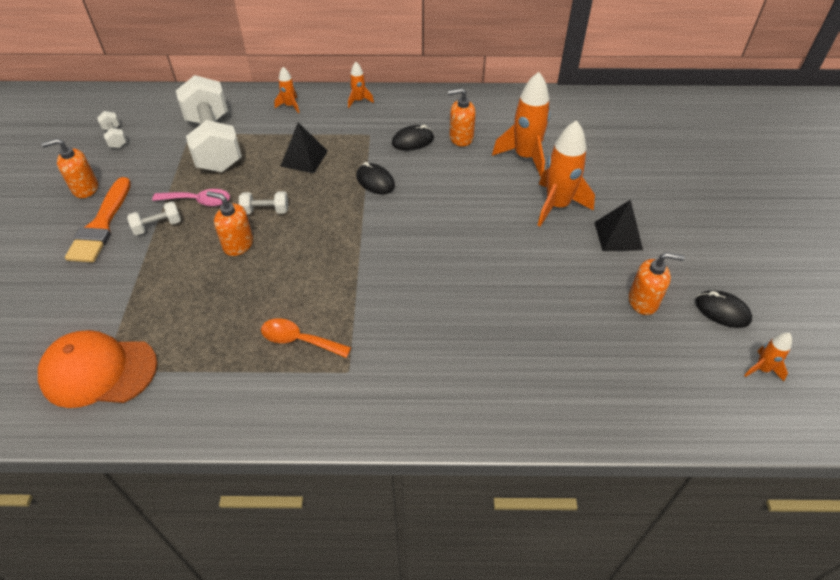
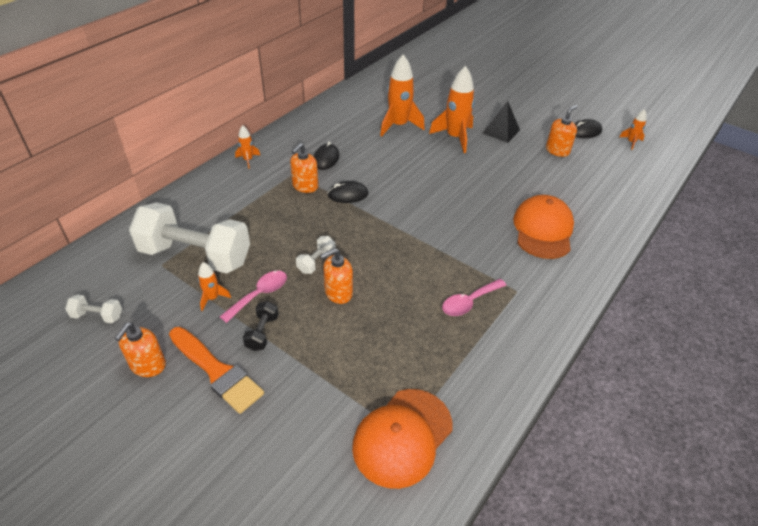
camera: 55 degrees left, 5 degrees down
(158, 226) = (262, 333): white dumbbell -> black dumbbell
(290, 106) = (205, 195): orange rocket -> orange rocket (212, 298)
(299, 340) = (469, 302): orange spoon -> pink spoon
(304, 158) = (280, 216): black pyramid -> none
(461, 138) = (349, 139): orange soap dispenser -> orange soap dispenser (305, 186)
(471, 351) = (543, 230): none -> orange cap

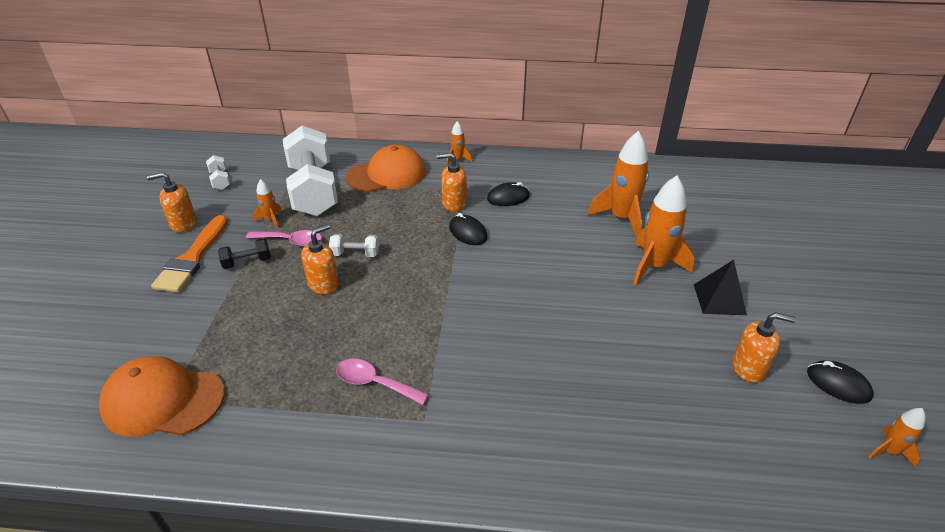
camera: 60 degrees right, 5 degrees down
(338, 293) = (323, 284): orange soap dispenser -> orange soap dispenser turned 105 degrees clockwise
(543, 230) = (558, 408): orange cap -> orange cap (387, 174)

